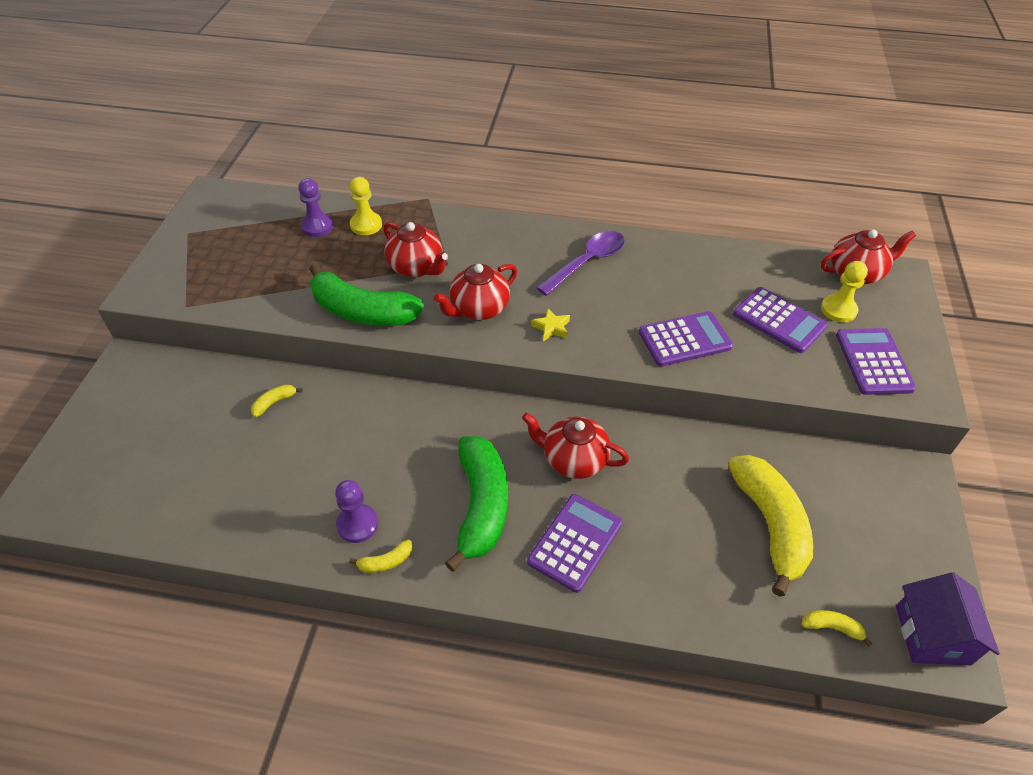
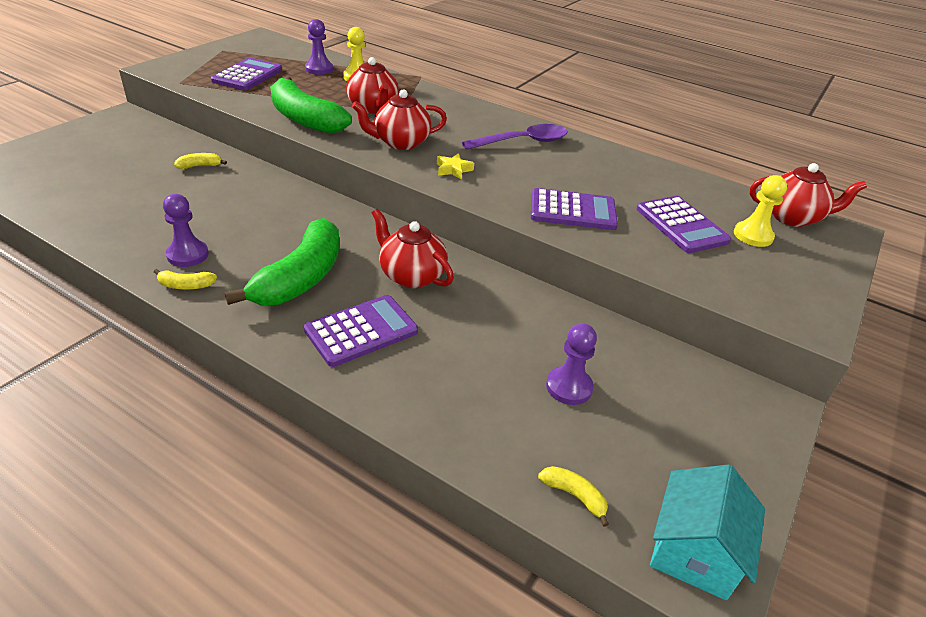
camera: 20 degrees right, 10 degrees down
(770, 525) = (569, 387): yellow banana -> purple pawn
(873, 362) = (765, 281): purple calculator -> purple calculator (247, 75)
(932, 635) = (694, 551): purple house -> turquoise house

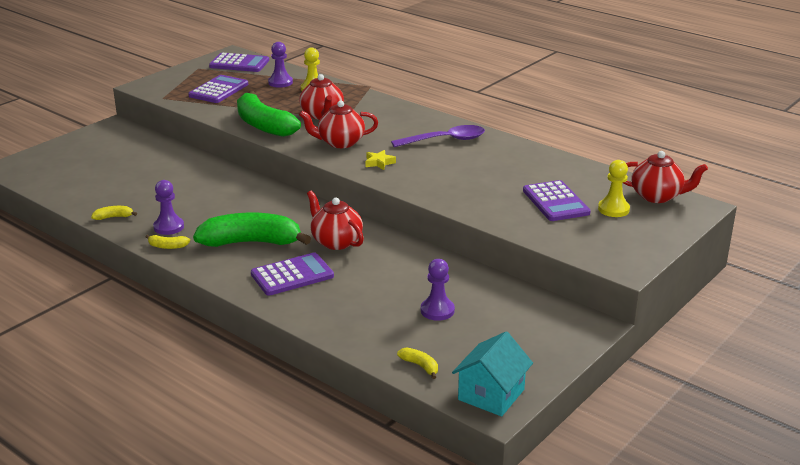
camera: 10 degrees right, 10 degrees down
(200, 166) = (177, 165): yellow banana -> yellow banana (113, 217)
(300, 278) = (251, 242): green banana -> green banana turned 120 degrees counterclockwise
(572, 211) = (468, 192): purple calculator -> purple calculator (239, 63)

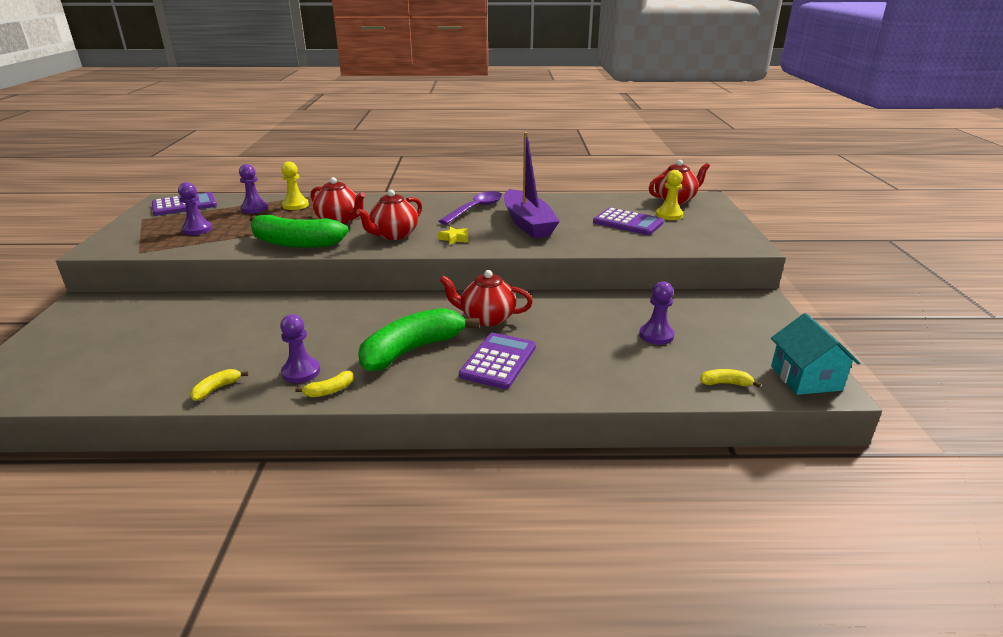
camera: 40 degrees left, 0 degrees up
(218, 90) = (197, 229): purple calculator -> purple pawn
(463, 170) = (528, 223): none -> purple boat

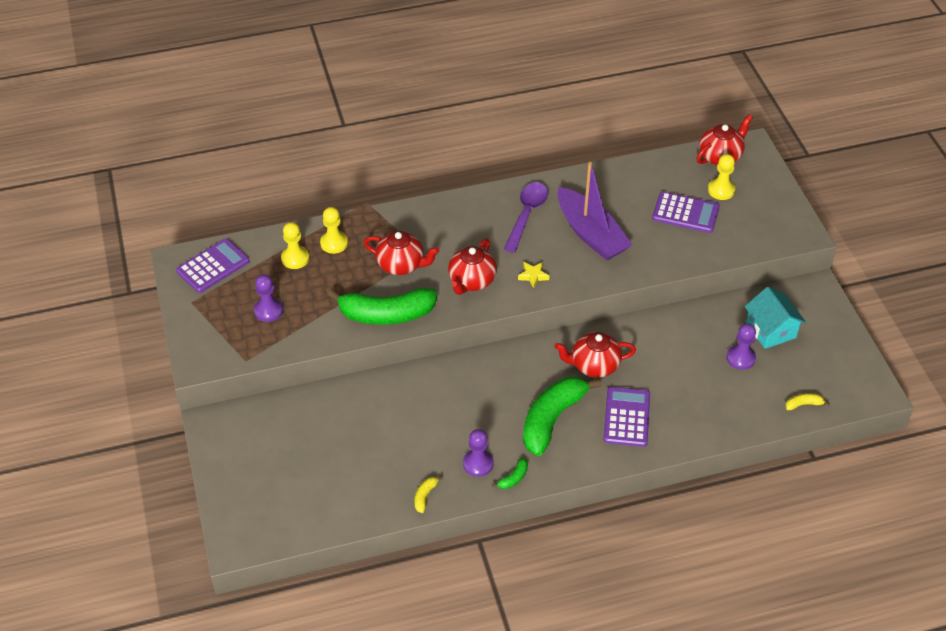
camera: 15 degrees left, 20 degrees up
(254, 208) = (295, 258): purple pawn -> yellow pawn
(329, 390) = (513, 478): yellow banana -> green banana
(805, 378) = (860, 385): turquoise house -> turquoise house (771, 330)

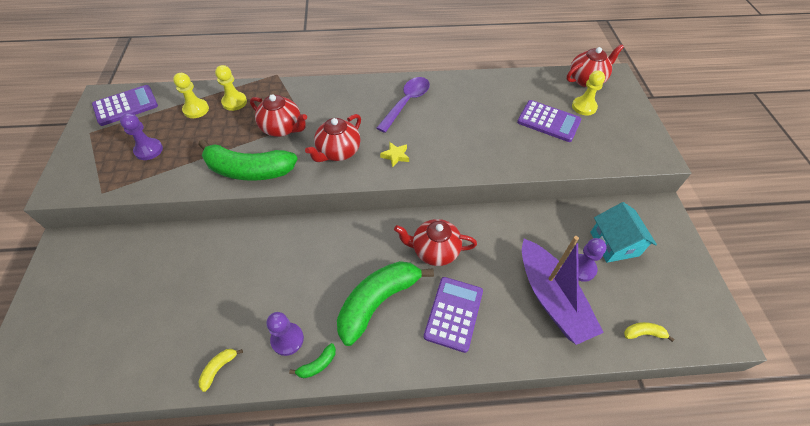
camera: 10 degrees right, 5 degrees up
(591, 234) = (458, 127): purple boat -> purple boat (551, 298)

